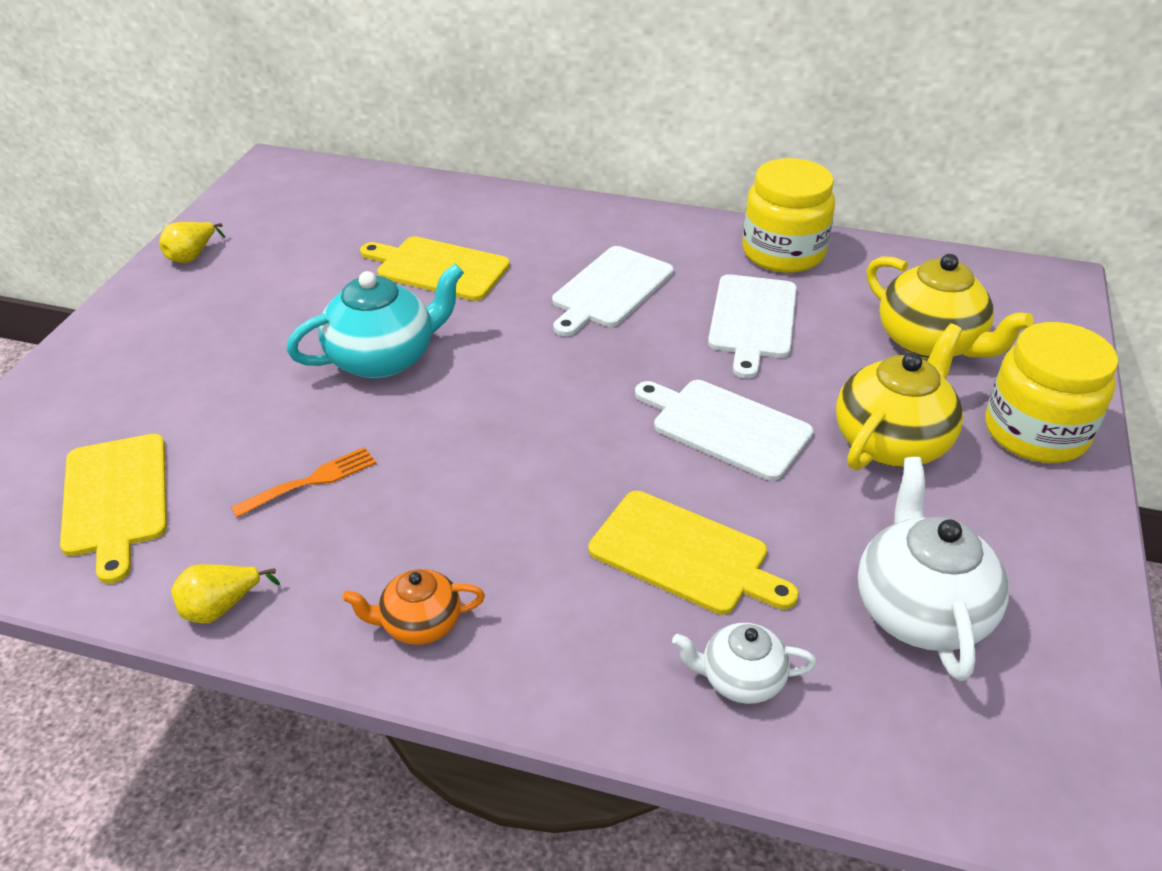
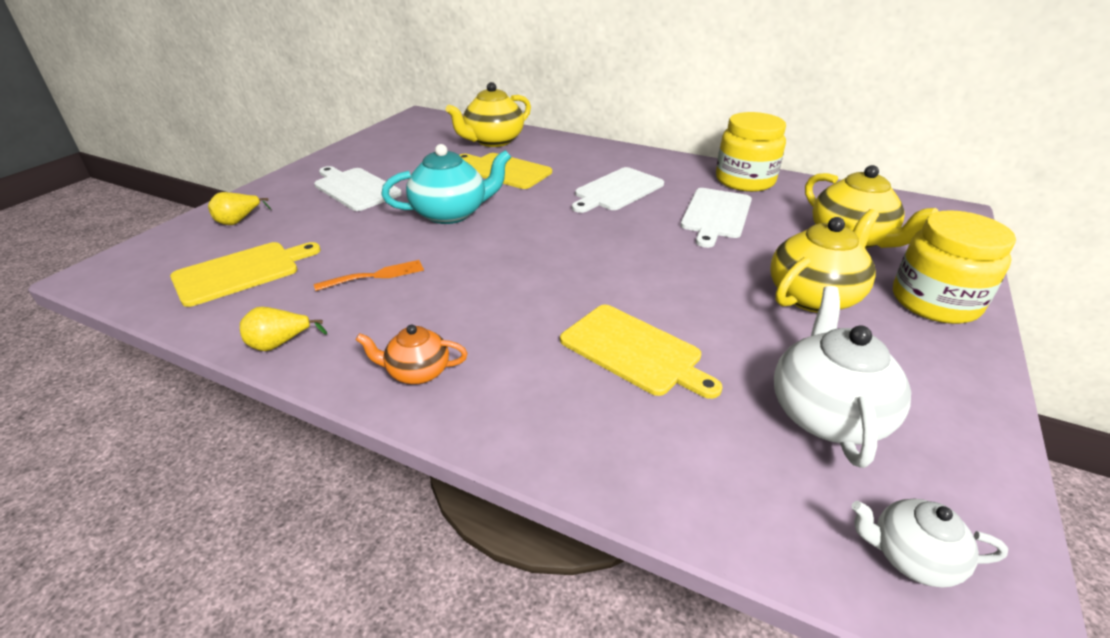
camera: 10 degrees right, 5 degrees down
(115, 499) = (241, 272): yellow cutting board -> yellow cutting board turned 120 degrees counterclockwise
(192, 256) = (352, 153): yellow pear -> yellow pear (239, 221)
(405, 210) = (493, 141): none -> yellow teapot
(726, 427) = (684, 274): white cutting board -> white cutting board (355, 188)
(740, 679) = (662, 445): white teapot -> white teapot (911, 557)

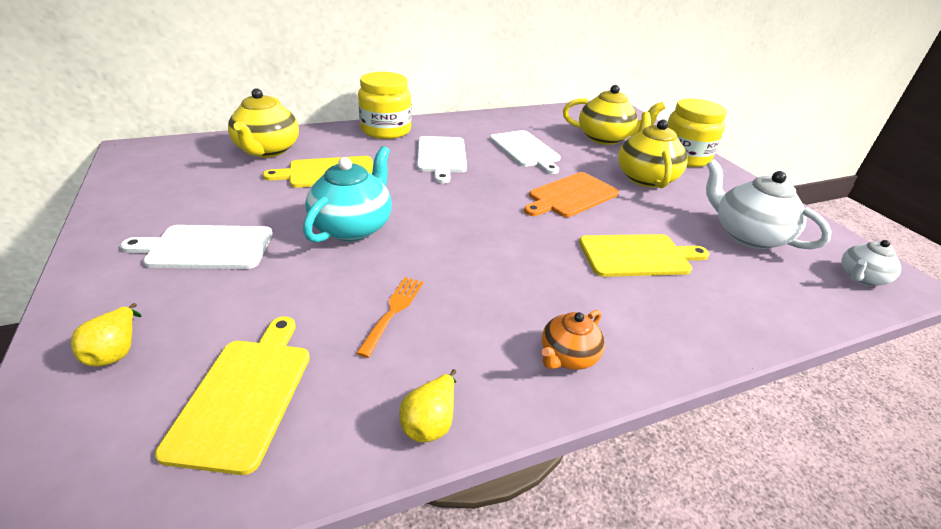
camera: 50 degrees left, 0 degrees up
(677, 272) = (571, 196): none -> orange cutting board
(744, 181) = (501, 121): yellow jar -> yellow jar (386, 130)

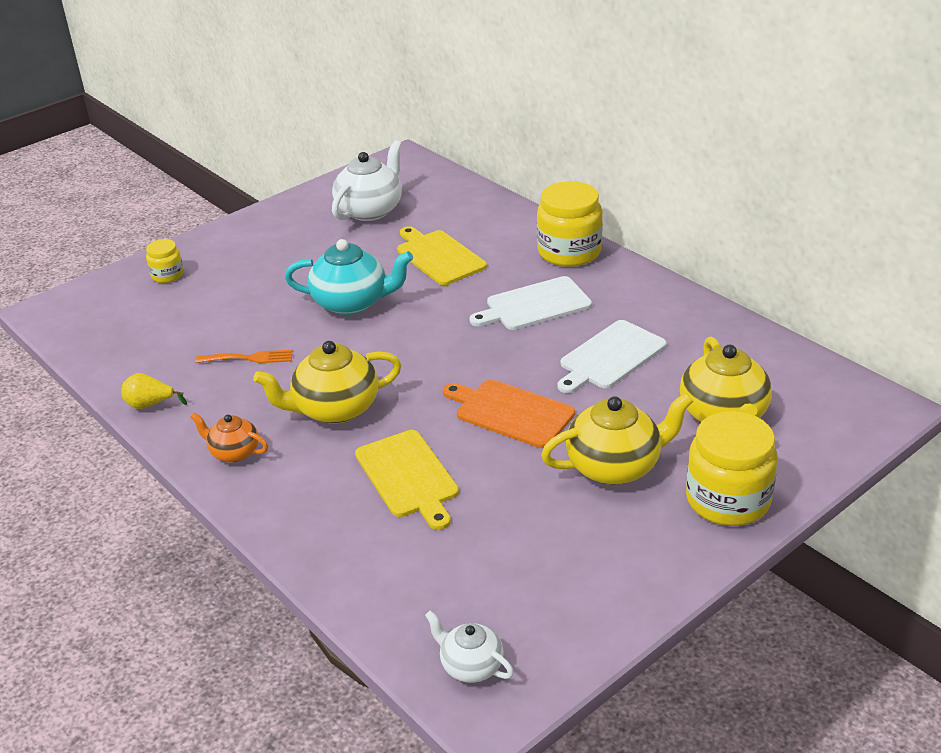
camera: 75 degrees right, 0 degrees up
(116, 351) = (167, 275): yellow pear -> yellow jar
(206, 247) = (283, 254): white cutting board -> none
(245, 395) = (149, 331): yellow cutting board -> none
(267, 150) = (455, 211): yellow teapot -> yellow teapot (334, 409)
(747, 235) = (514, 564): white teapot -> white teapot (370, 210)

